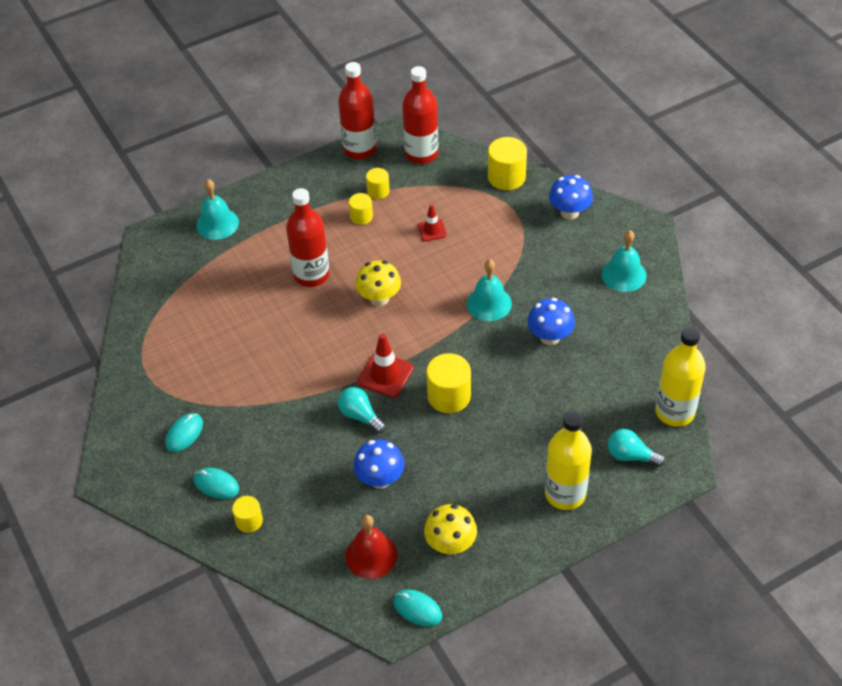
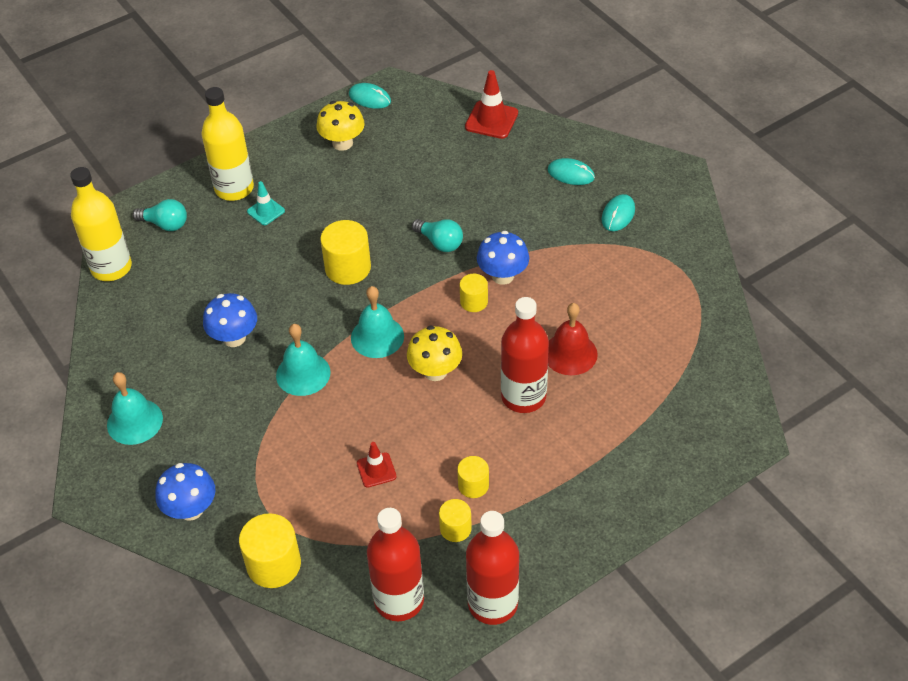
camera: 175 degrees right, 0 degrees up
(217, 223) = (666, 462): turquoise bell -> turquoise bell (377, 337)
(249, 521) = (531, 148): yellow cylinder -> yellow cylinder (474, 302)
(371, 555) = (414, 131): red bell -> red bell (570, 353)
(380, 479) = (412, 188): blue mushroom -> blue mushroom (502, 276)
(385, 375) = (418, 285): red traffic cone -> red traffic cone (491, 120)
(530, 463) = (266, 211): none -> turquoise traffic cone

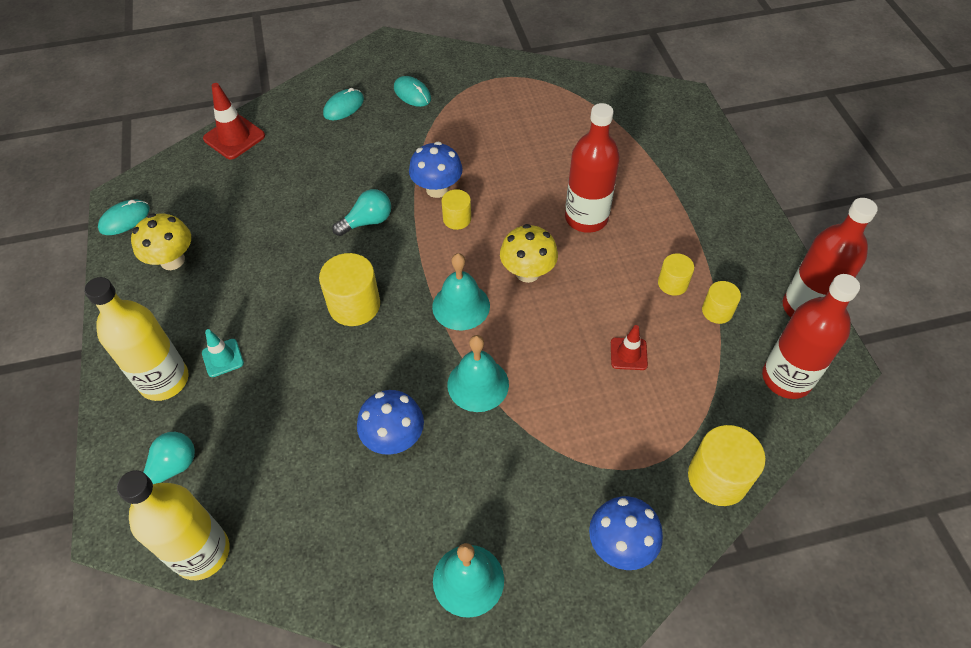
camera: 70 degrees left, 5 degrees up
(570, 353) = (552, 172): red bell -> none

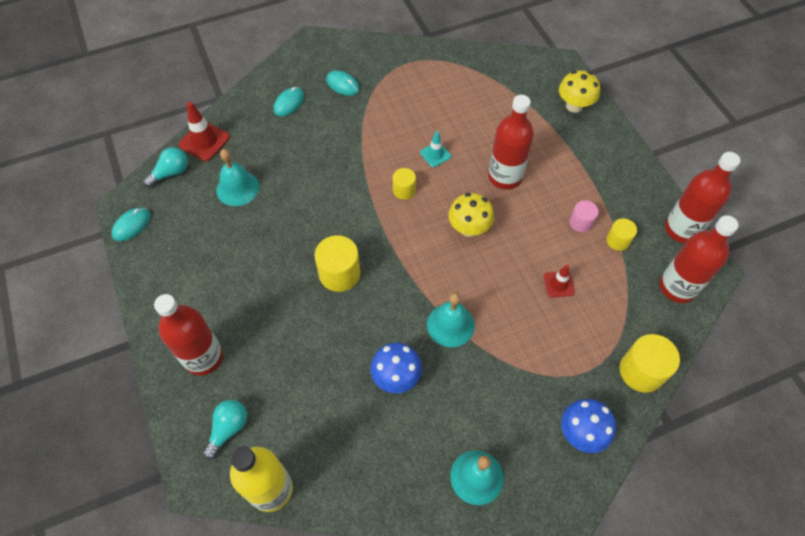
camera: 10 degrees left, 5 degrees up
(164, 380) = (203, 357): yellow bottle -> red bottle
(172, 260) = (182, 256): yellow mushroom -> yellow mushroom (574, 106)
(222, 358) = (245, 332): turquoise traffic cone -> turquoise traffic cone (435, 154)
(367, 222) = (333, 202): turquoise light bulb -> turquoise light bulb (171, 173)
(437, 189) = (382, 167): blue mushroom -> none
(461, 306) = (423, 263): turquoise bell -> turquoise bell (237, 188)
(672, 283) = (581, 222): yellow cylinder -> pink cylinder

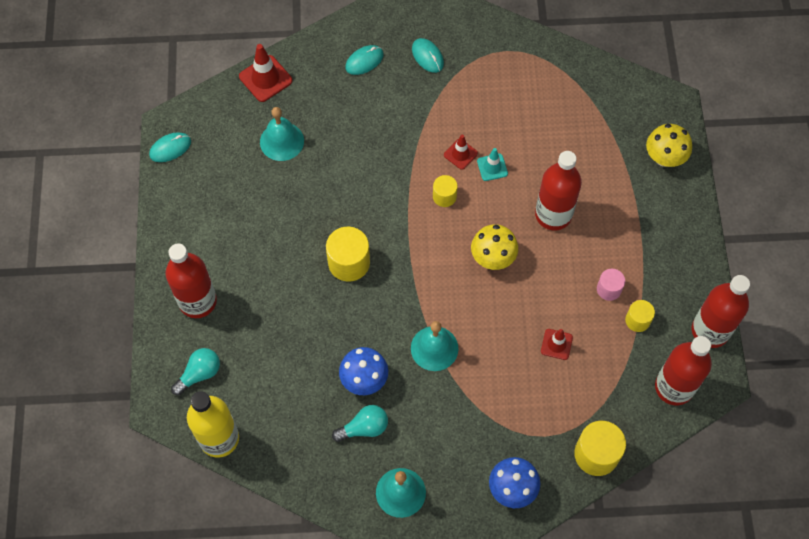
camera: 20 degrees right, 5 degrees up
(171, 173) = (222, 104): turquoise light bulb -> turquoise light bulb (364, 428)
(403, 152) = (460, 154): none -> red traffic cone

